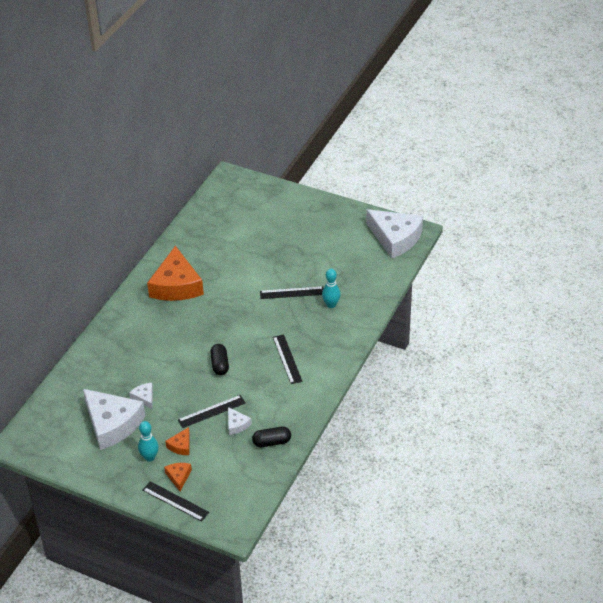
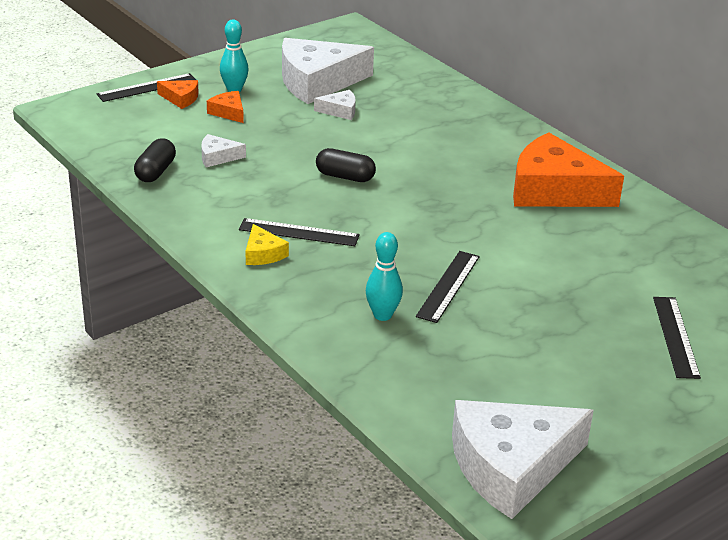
camera: 115 degrees right, 10 degrees down
(211, 411) = (262, 147): black ruler -> black ruler (675, 336)
(315, 363) = (263, 254): none -> yellow cheese

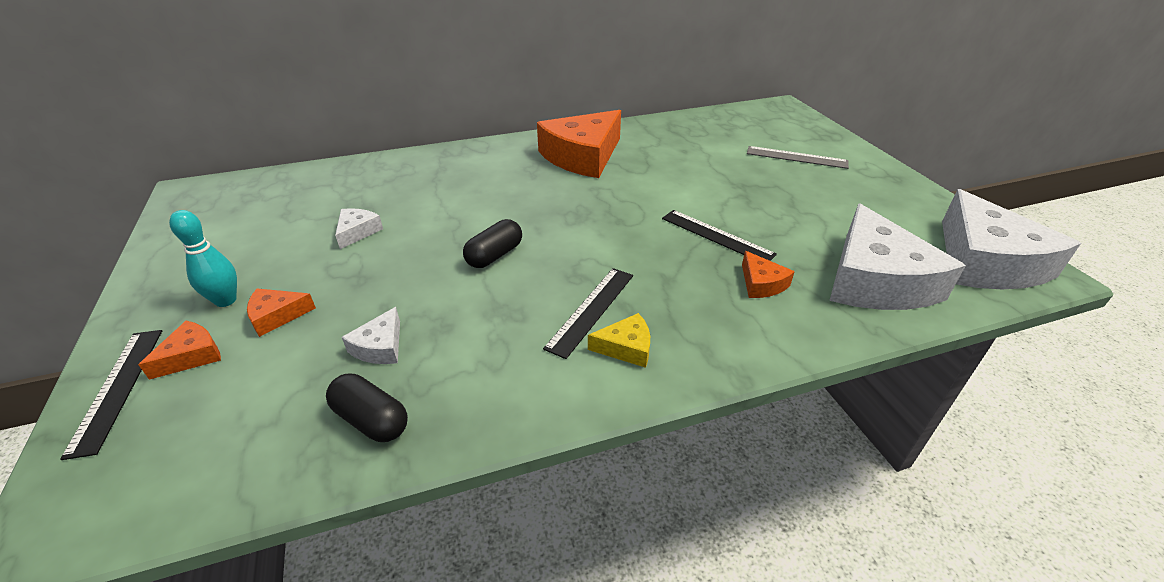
camera: 70 degrees left, 5 degrees up
(317, 82) = (279, 234): white cheese -> white cheese (875, 280)
(382, 315) = (761, 284): turquoise bowling pin -> orange cheese
(675, 336) = (796, 157): black ruler -> grey ruler

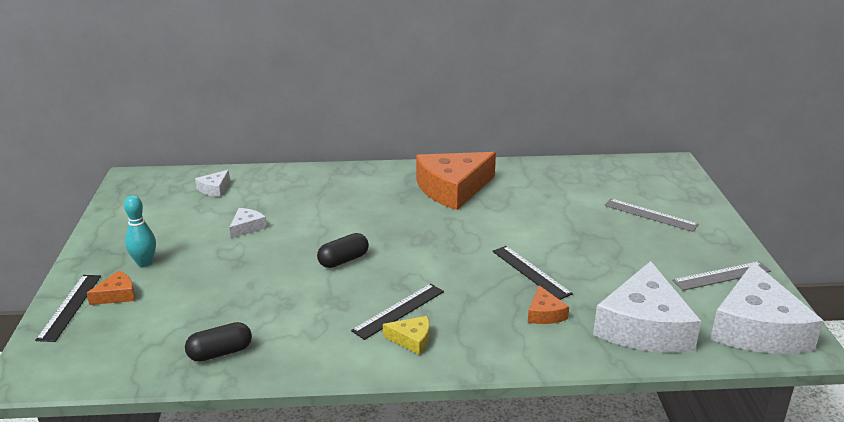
camera: 15 degrees right, 10 degrees down
(276, 316) = (176, 278): orange cheese -> none
(371, 420) = (220, 353): black capsule -> black capsule turned 75 degrees counterclockwise
(380, 347) = (239, 310): white cheese -> white cheese (214, 189)
(908, 210) = (721, 276): none -> grey ruler

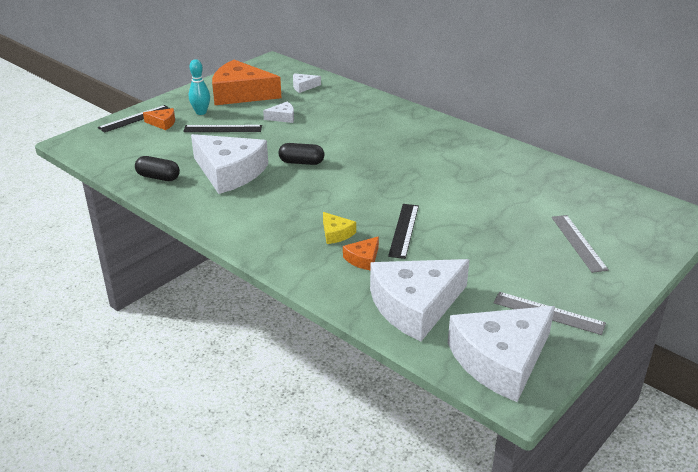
camera: 45 degrees right, 5 degrees up
(290, 306) = (229, 172): none -> white cheese
(399, 311) = (280, 207): black ruler -> black ruler (223, 129)
(412, 340) = (258, 226): yellow cheese -> yellow cheese (336, 233)
(452, 189) = (453, 152): orange cheese -> orange cheese (240, 94)

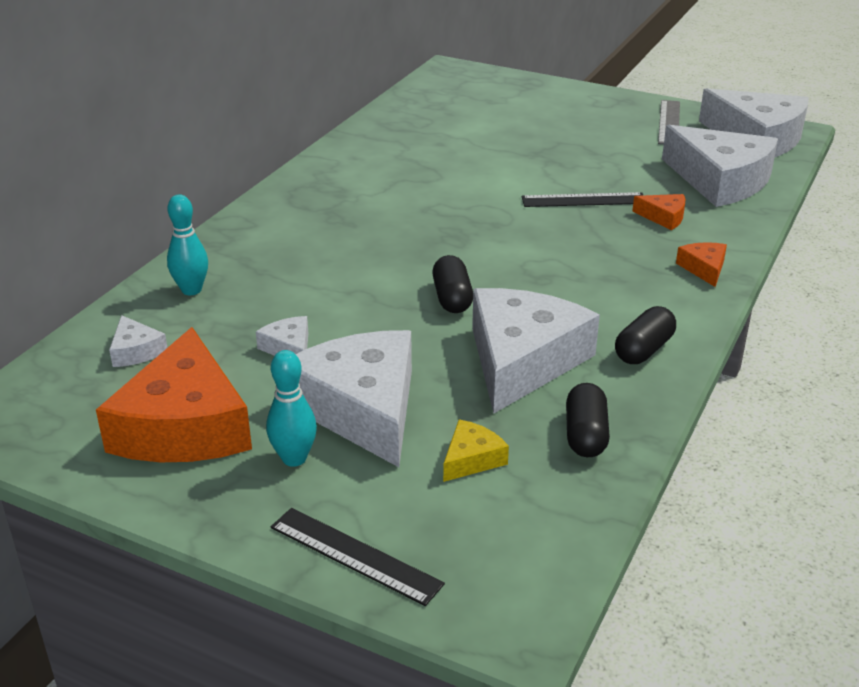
camera: 105 degrees left, 0 degrees up
(163, 123) = (364, 501): orange cheese -> orange cheese (704, 268)
(211, 210) = (644, 350): none -> black capsule
(223, 129) = (361, 408): black ruler -> white cheese
(336, 233) = (625, 241): yellow cheese -> yellow cheese (471, 459)
(350, 99) = (191, 290): none -> turquoise bowling pin
(578, 242) = (536, 112): grey ruler -> none

